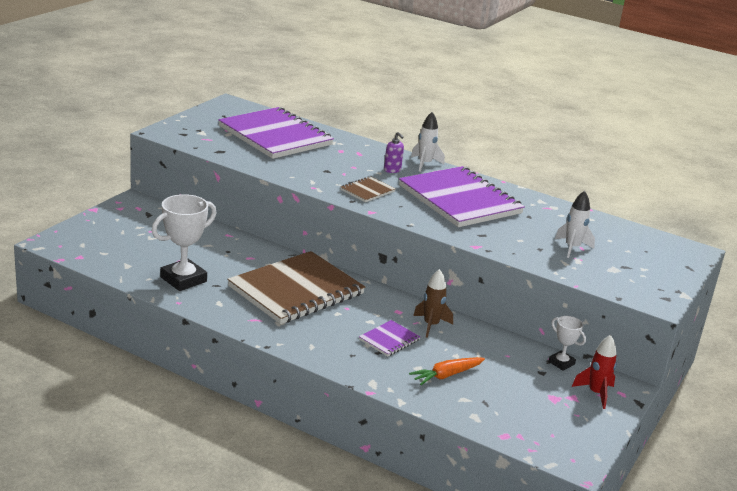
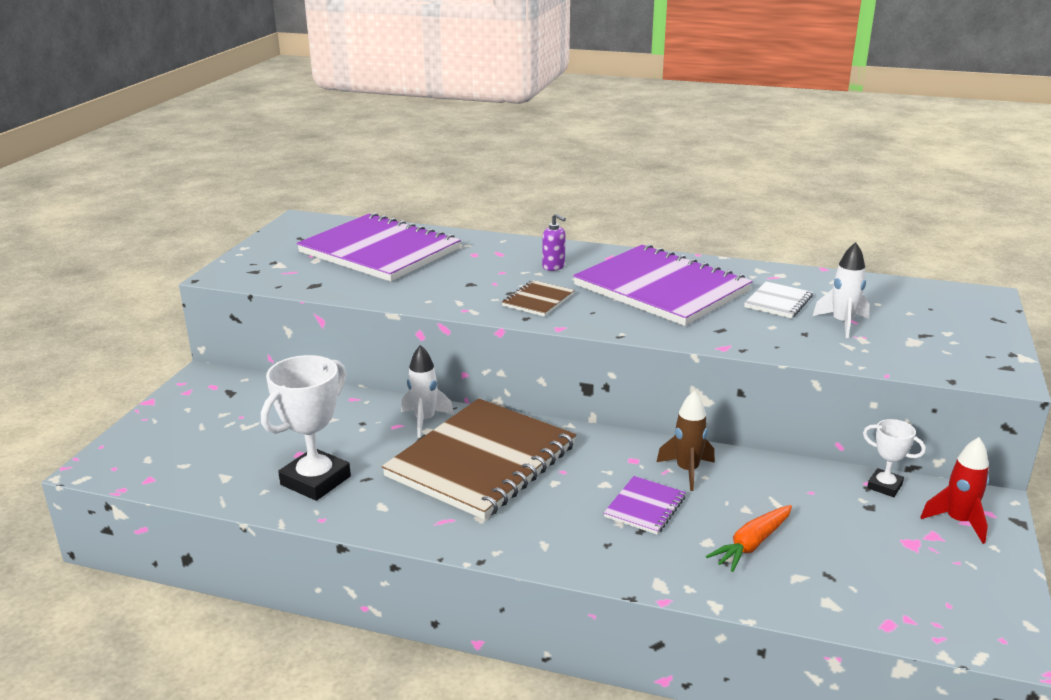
camera: 10 degrees left, 0 degrees up
(425, 164) = (589, 251): white rocket -> white rocket (424, 421)
(537, 225) = (778, 302): none -> white notebook

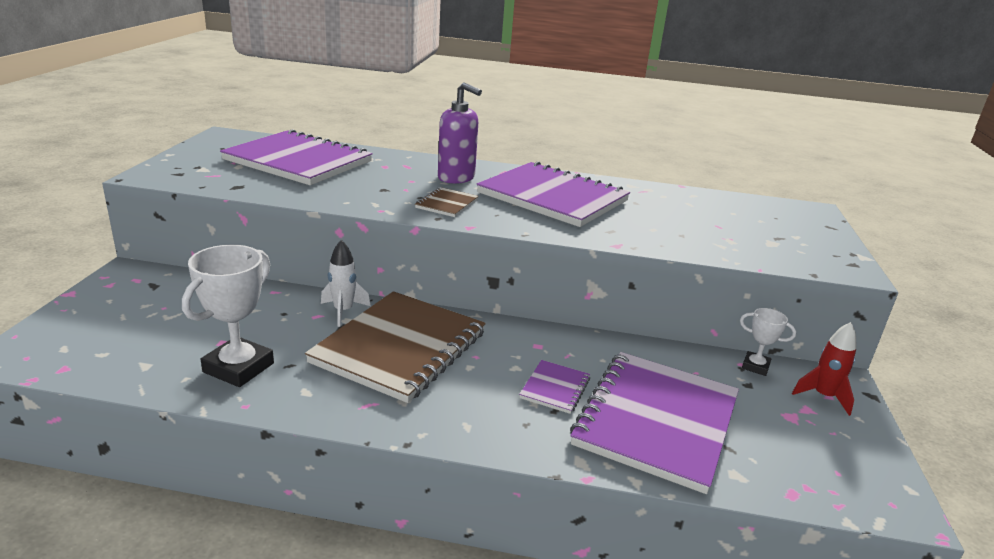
camera: 10 degrees left, 0 degrees up
(553, 267) = (456, 178): purple soap dispenser -> purple soap dispenser, size x1.91
(687, 471) = (586, 355): brown rocket -> none
(752, 544) = (656, 421): orange carrot -> purple notebook
(778, 302) = (653, 210): white notebook -> none
(842, 323) = (710, 228): white rocket -> none

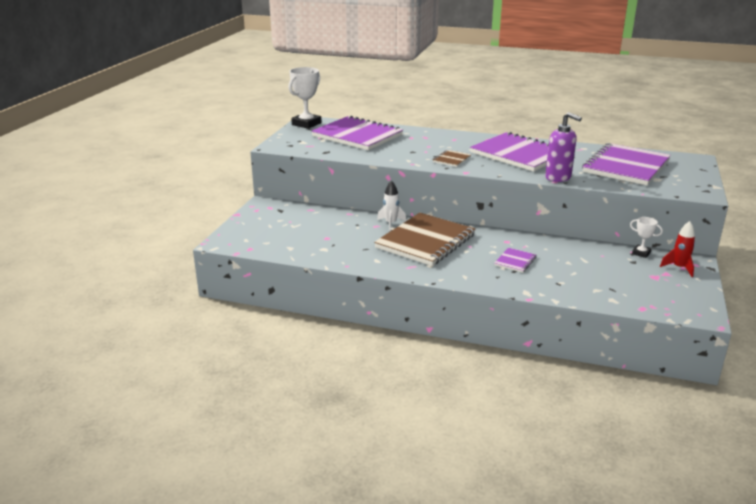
camera: 10 degrees right, 0 degrees up
(238, 368) = (339, 249): white trophy -> white trophy (306, 124)
(456, 178) = (457, 144): purple soap dispenser -> purple soap dispenser (558, 177)
(656, 421) = (572, 277): purple notebook -> purple notebook (625, 166)

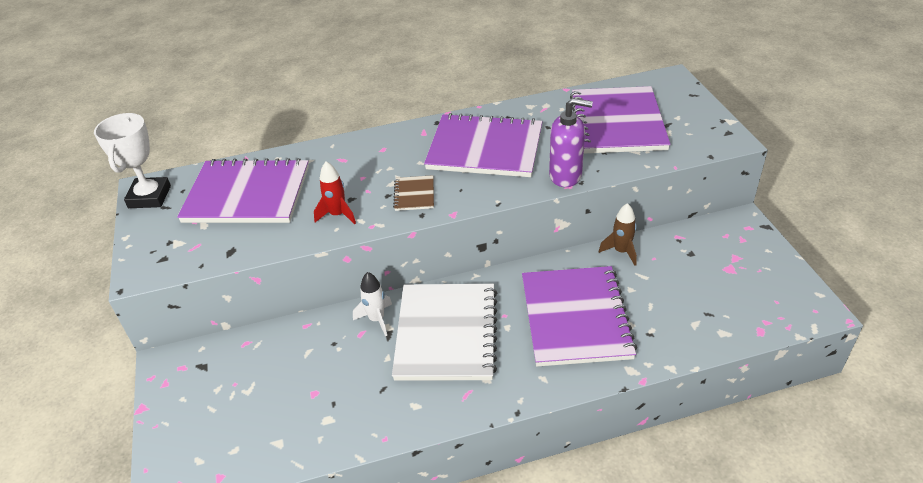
camera: 30 degrees left, 15 degrees up
(426, 241) = (446, 333): brown notebook -> white notebook
(515, 261) = (576, 317): purple notebook -> purple notebook, size x2.33
(581, 246) = (621, 251): none -> brown rocket
(641, 253) = (687, 234): white trophy -> none
(679, 268) = (739, 241): red rocket -> red rocket (337, 215)

